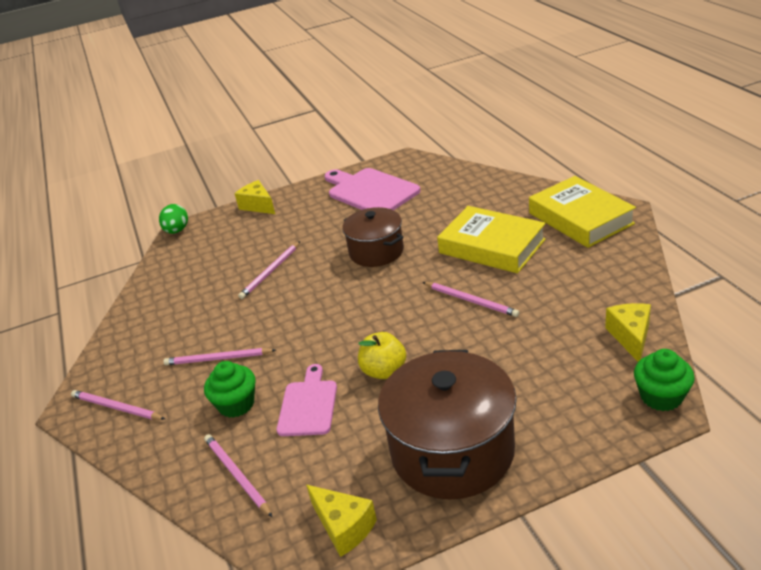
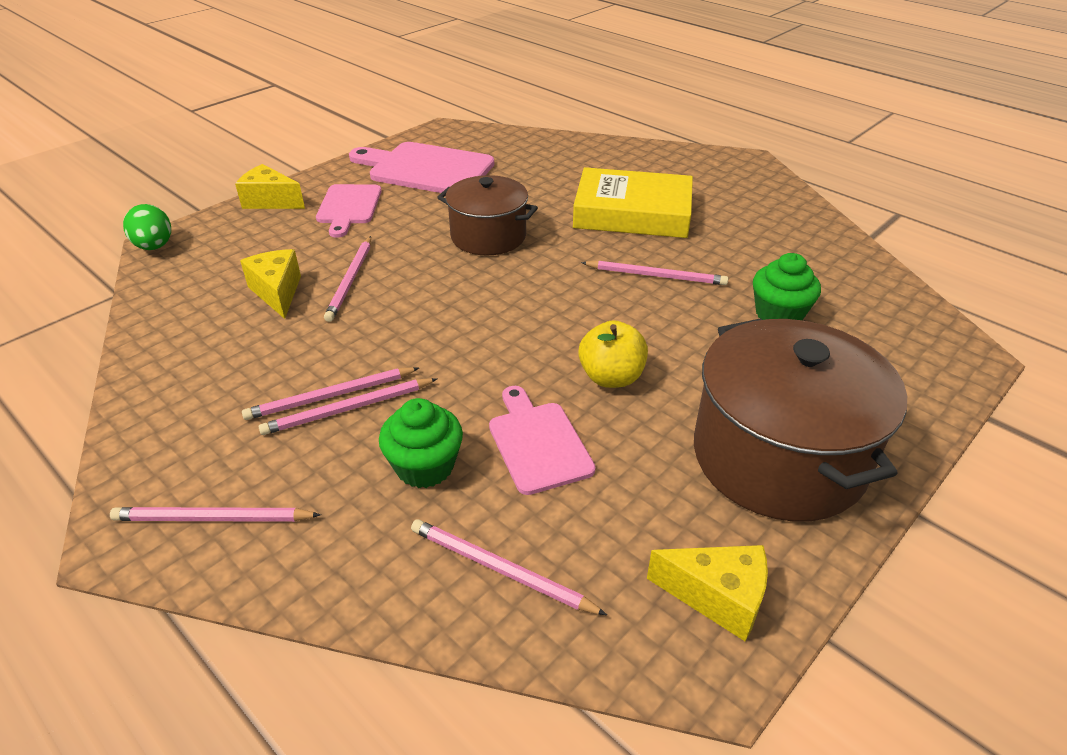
camera: 30 degrees left, 5 degrees up
(213, 348) = (330, 396): none -> pink pencil
(302, 216) = (348, 207): none -> pink cutting board
(580, 218) = (709, 173): yellow book -> none
(630, 337) = (867, 286): yellow cheese -> yellow cheese (277, 292)
(661, 397) = (952, 342): green cupcake -> green cupcake (779, 314)

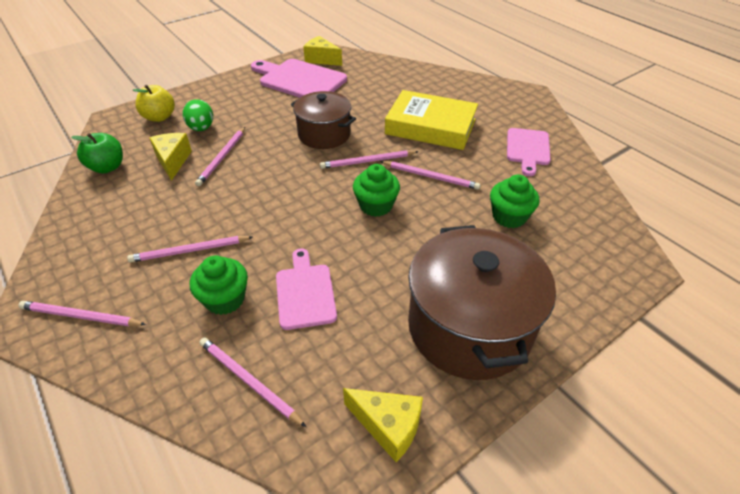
camera: 10 degrees right, 5 degrees up
(154, 247) = (107, 120): green egg -> green egg (201, 128)
(178, 311) = (107, 167): none -> green apple
(270, 201) = (190, 94): yellow cheese -> yellow cheese (321, 59)
(330, 396) = (181, 240): pink pencil -> pink pencil (367, 161)
(348, 207) = (239, 103): pink cutting board -> pink cutting board (527, 149)
(595, 320) = (376, 205): none -> green cupcake
(611, 377) = (372, 250): yellow apple -> yellow apple (159, 117)

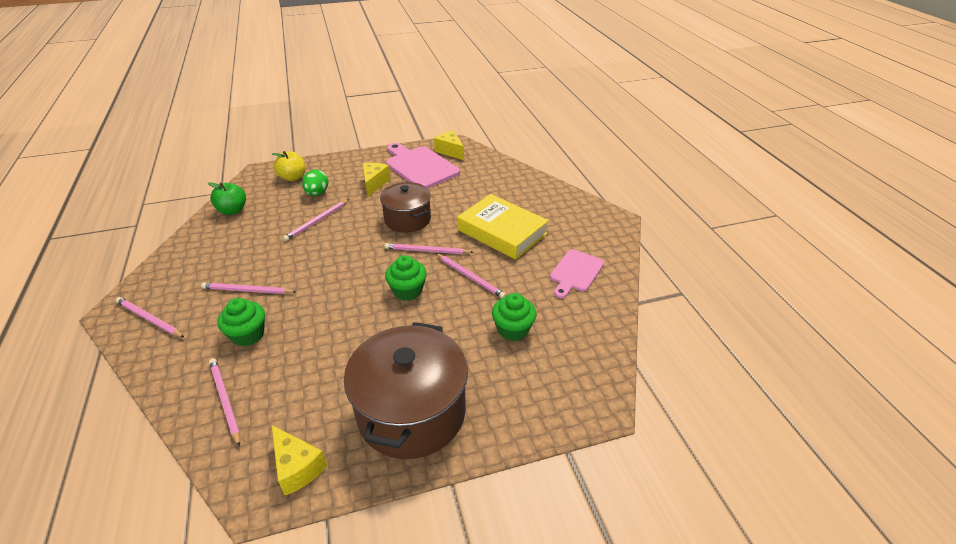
camera: 20 degrees right, 5 degrees down
(173, 161) = (280, 216): yellow cheese -> yellow cheese (374, 183)
(305, 292) = (306, 346): pink cutting board -> none

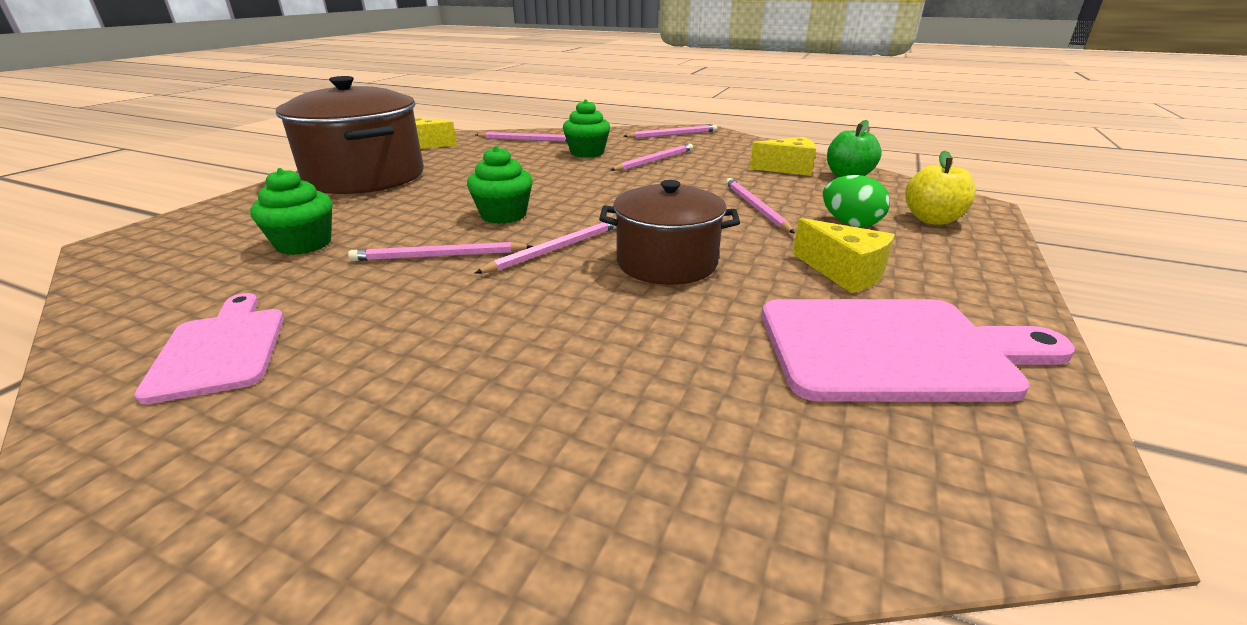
camera: 130 degrees right, 10 degrees down
(450, 151) = (985, 448): yellow cheese -> yellow cheese (788, 169)
(502, 232) = (472, 332): yellow book -> none

